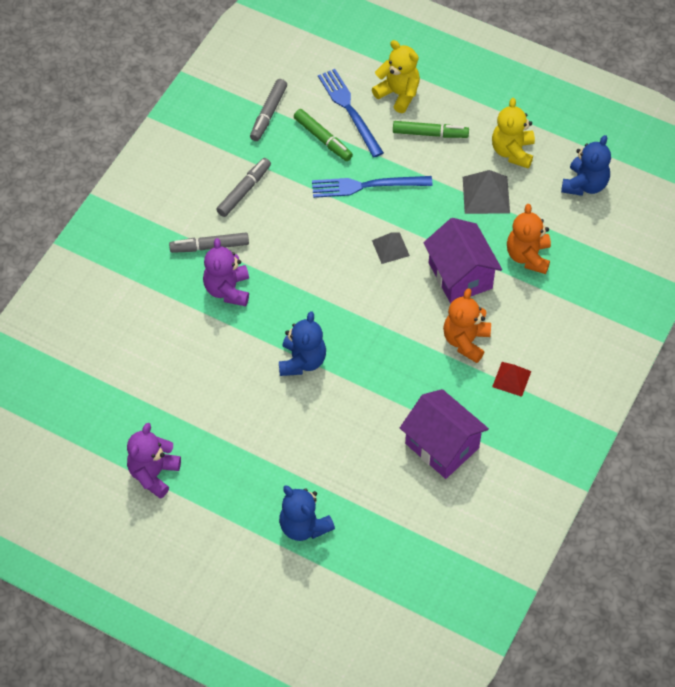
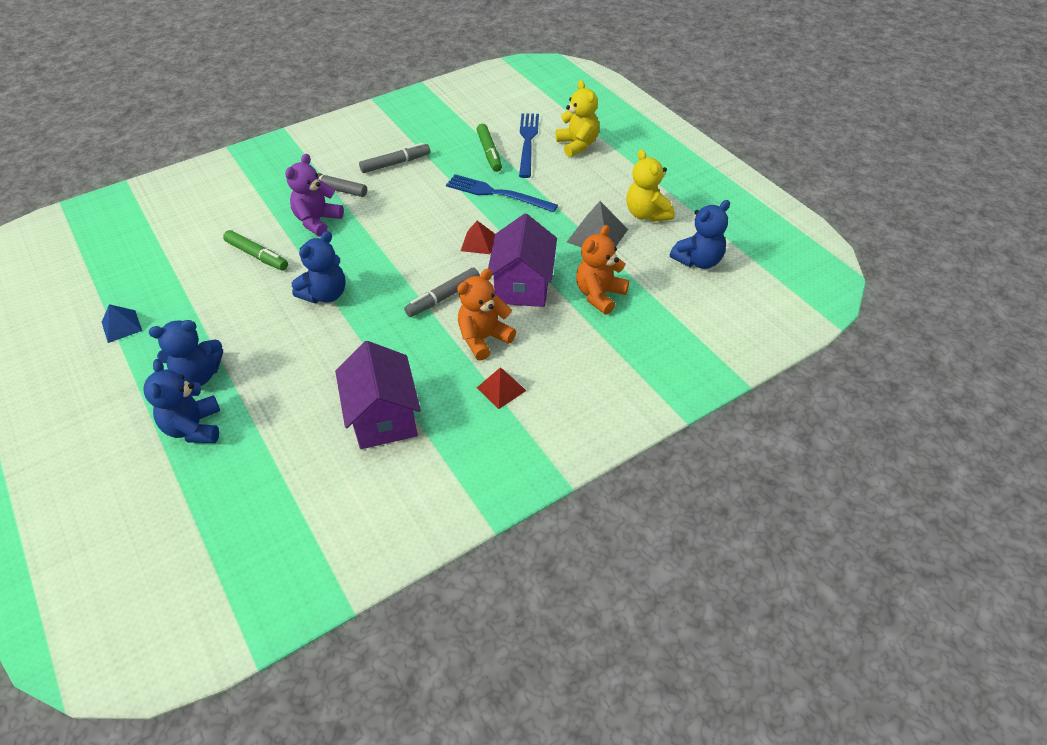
camera: 30 degrees right, 10 degrees down
(153, 474) = (121, 326): purple teddy bear -> blue pyramid
(265, 483) = (199, 375): none -> blue teddy bear
(268, 114) = (461, 124): grey marker -> grey marker (443, 297)
(390, 248) = (478, 242): grey pyramid -> red pyramid
(430, 134) = (582, 178): green marker -> green marker (257, 256)
(512, 151) = (647, 214): yellow teddy bear -> yellow teddy bear turned 60 degrees counterclockwise

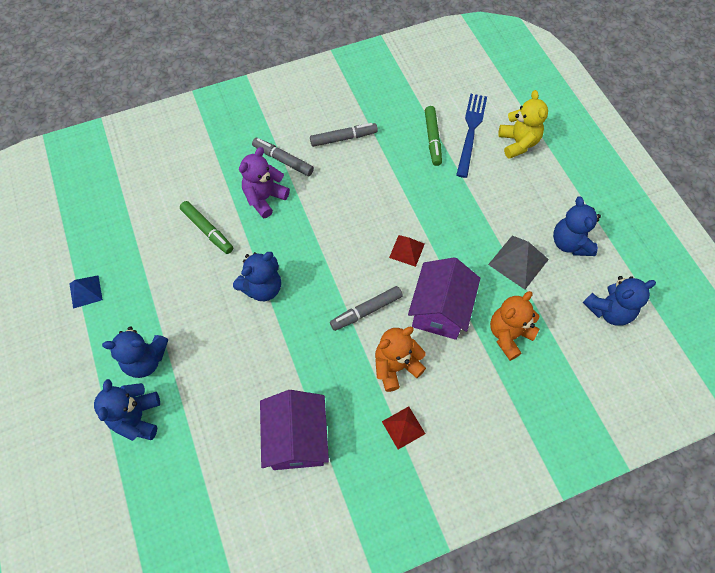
camera: 10 degrees right, 15 degrees up
(497, 194) = (432, 193): blue fork -> none
(647, 214) = (570, 243): yellow teddy bear -> blue teddy bear

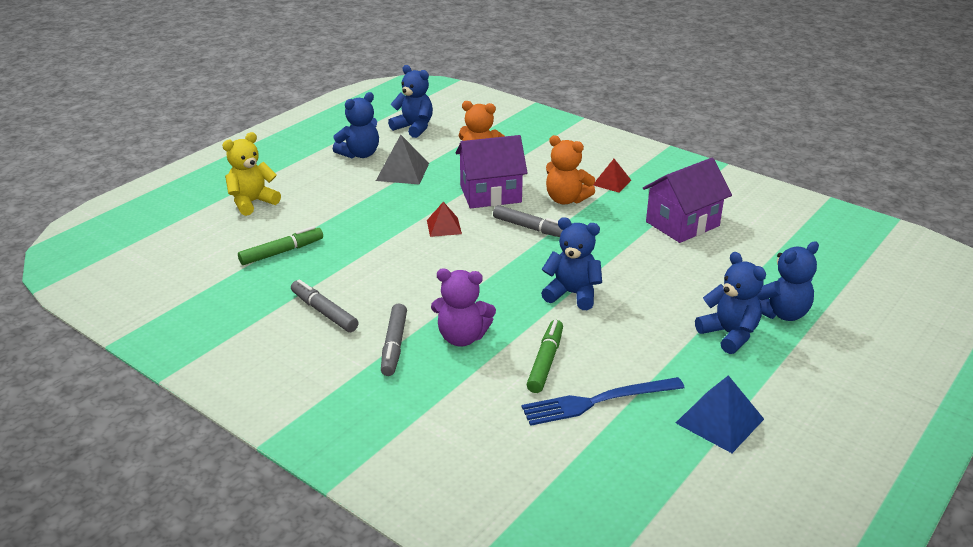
camera: 120 degrees left, 30 degrees down
(85, 291) = (720, 420): blue pyramid -> blue pyramid, size x1.54
(471, 131) = (253, 232): blue fork -> blue fork (597, 401)

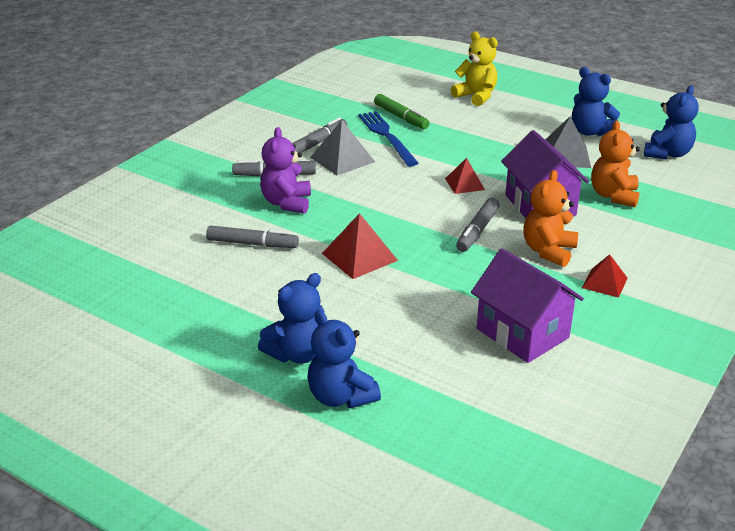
camera: 85 degrees right, 0 degrees up
(370, 296) = (342, 159): none -> grey pyramid
(545, 362) = (252, 244): green marker -> grey marker
(572, 294) = (359, 257): blue teddy bear -> red pyramid
(597, 401) = (196, 271): blue fork -> blue fork (386, 136)
(720, 420) = (162, 338): blue pyramid -> none

